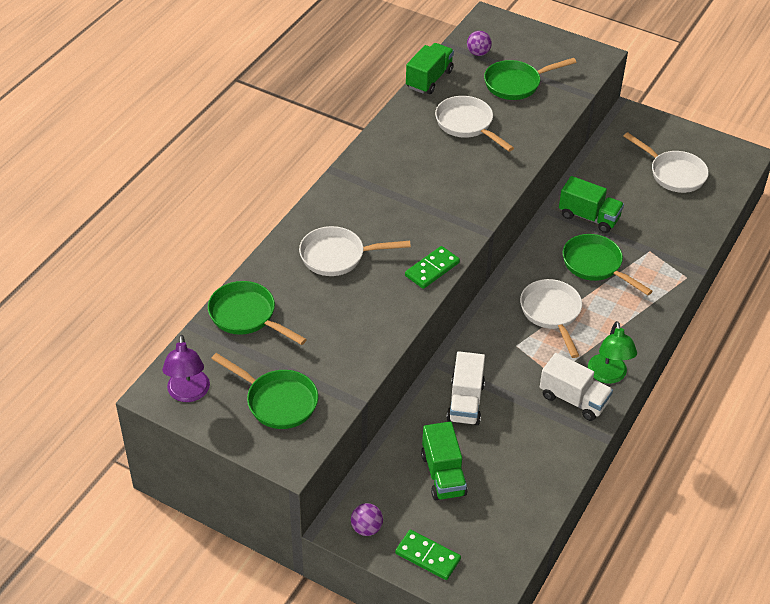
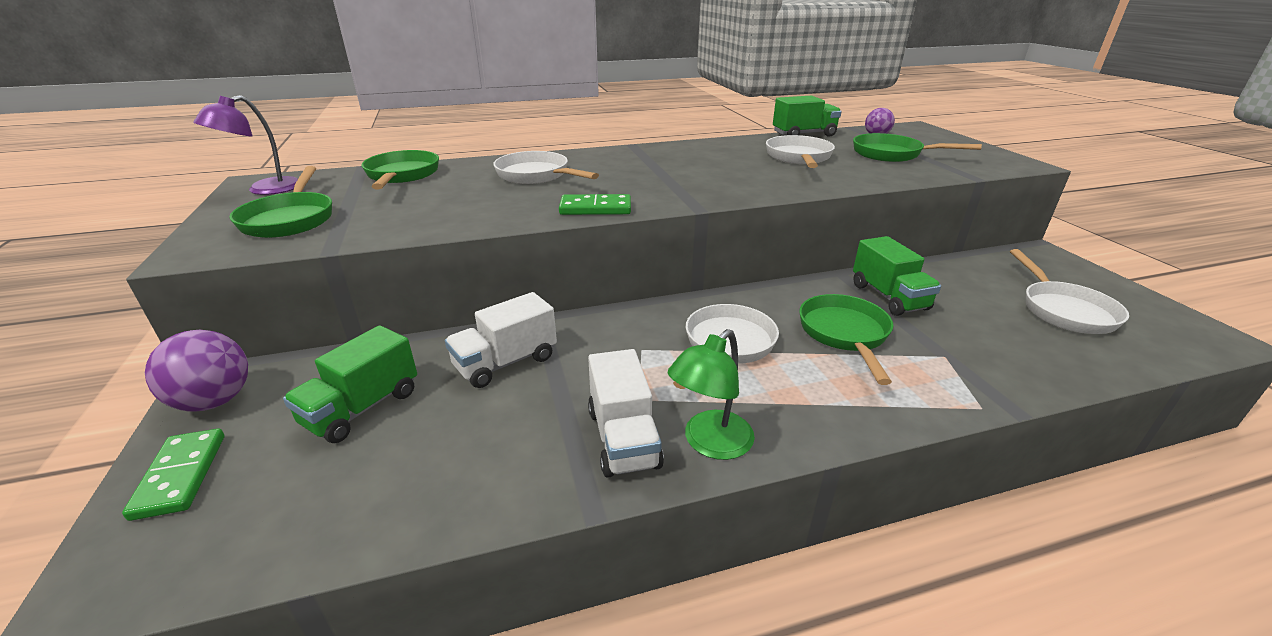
camera: 45 degrees right, 15 degrees down
(366, 528) = (215, 401): purple ball -> purple ball, size x1.64

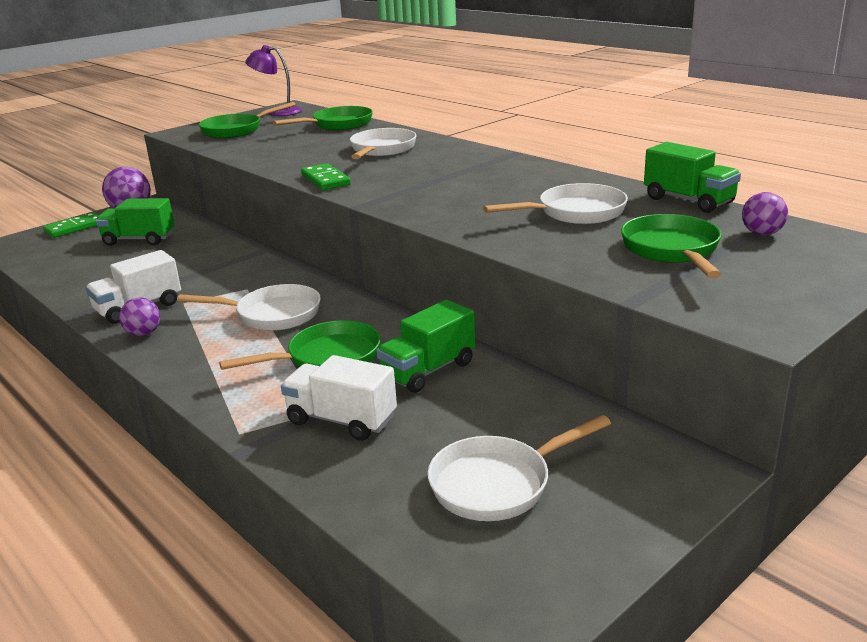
camera: 65 degrees right, 5 degrees down
(506, 362) = (203, 256): white truck -> white truck (341, 420)
(710, 443) = (143, 333): green lamp -> purple ball

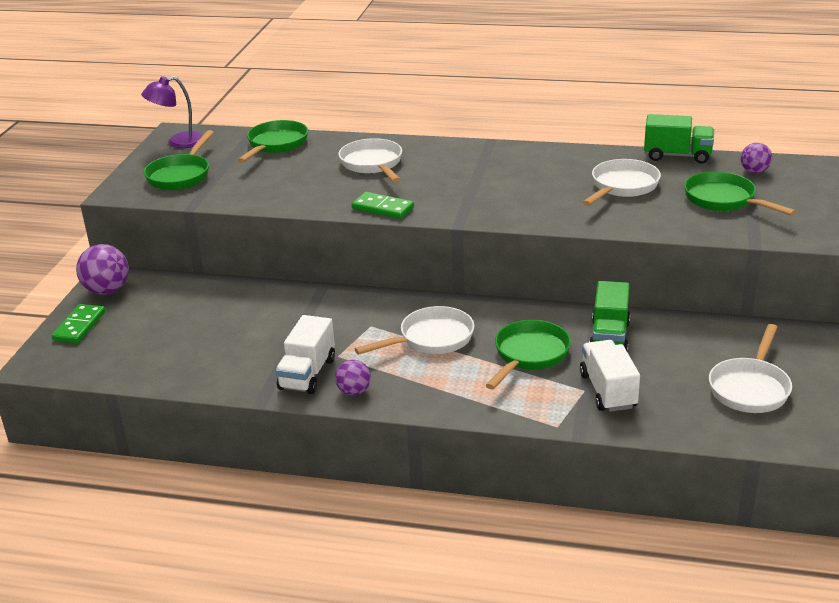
camera: 35 degrees left, 5 degrees up
(139, 240) = (179, 316): green truck -> none
(341, 420) = (608, 391): white truck -> white truck turned 90 degrees clockwise

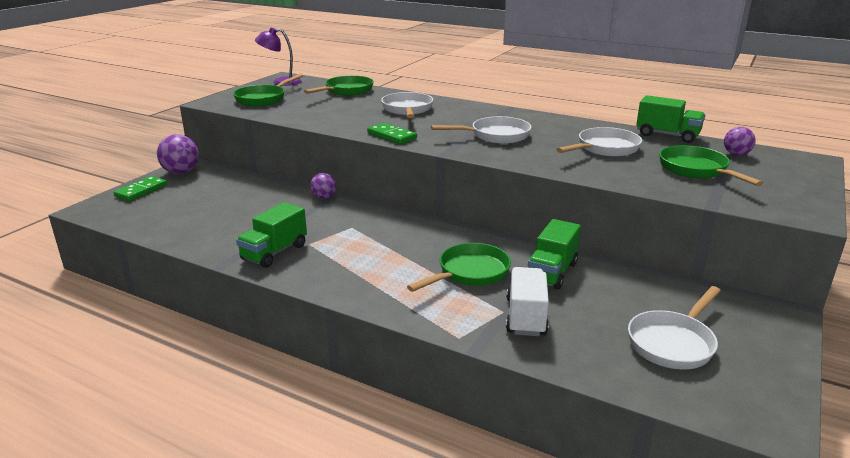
camera: 15 degrees right, 5 degrees down
(307, 374) = (274, 252): white truck -> green truck
(354, 391) = (300, 272): purple ball -> purple ball (324, 197)
(431, 339) = (393, 245): white pan -> white pan (495, 135)

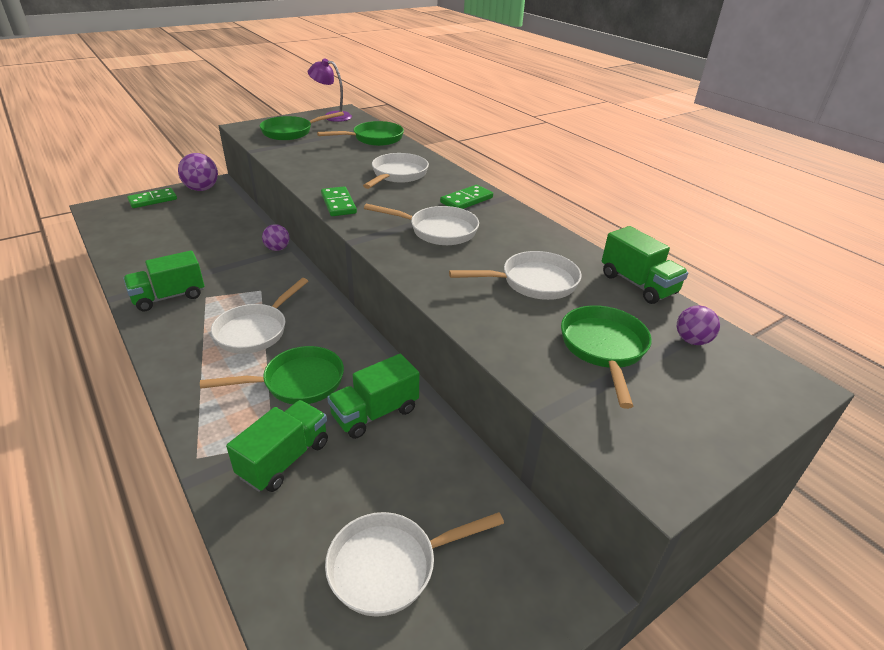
camera: 25 degrees right, 10 degrees up
(388, 253) = (255, 330): none -> white pan
(486, 115) = (466, 200): none -> green domino
(525, 316) = (284, 459): white truck -> green truck

